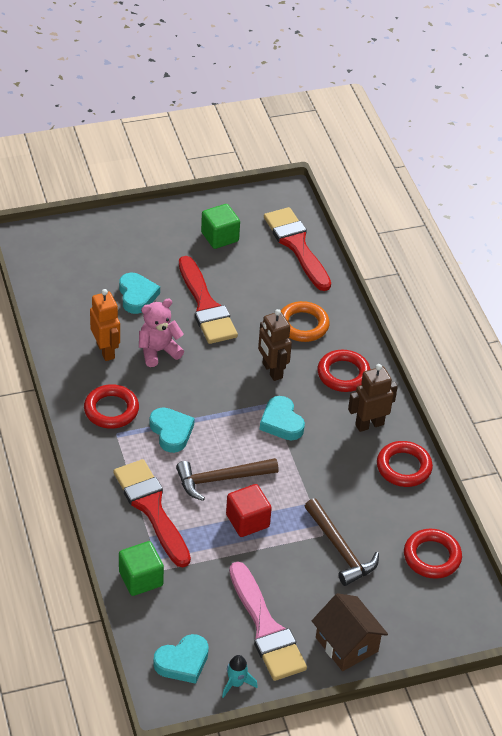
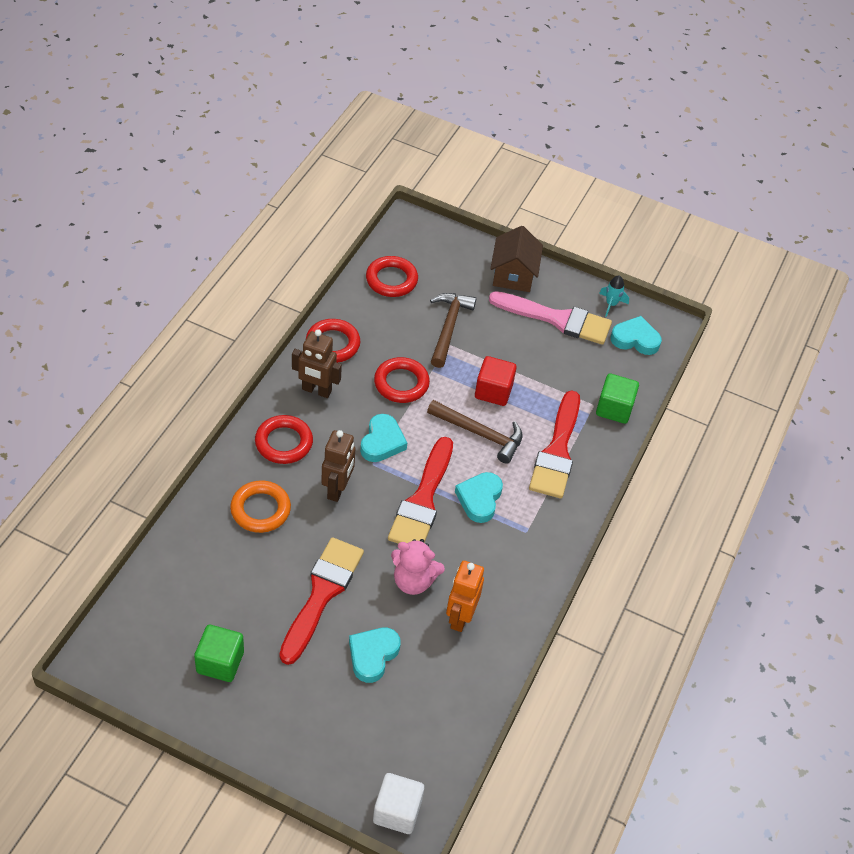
camera: 140 degrees left, 5 degrees up
(40, 236) = (397, 811): none -> white cube
(111, 410) = (510, 555): red ring -> red ring (401, 383)
(266, 628) = (557, 319): pink brush -> pink brush turned 90 degrees clockwise
(296, 245) = (162, 593): red brush -> red brush (422, 500)

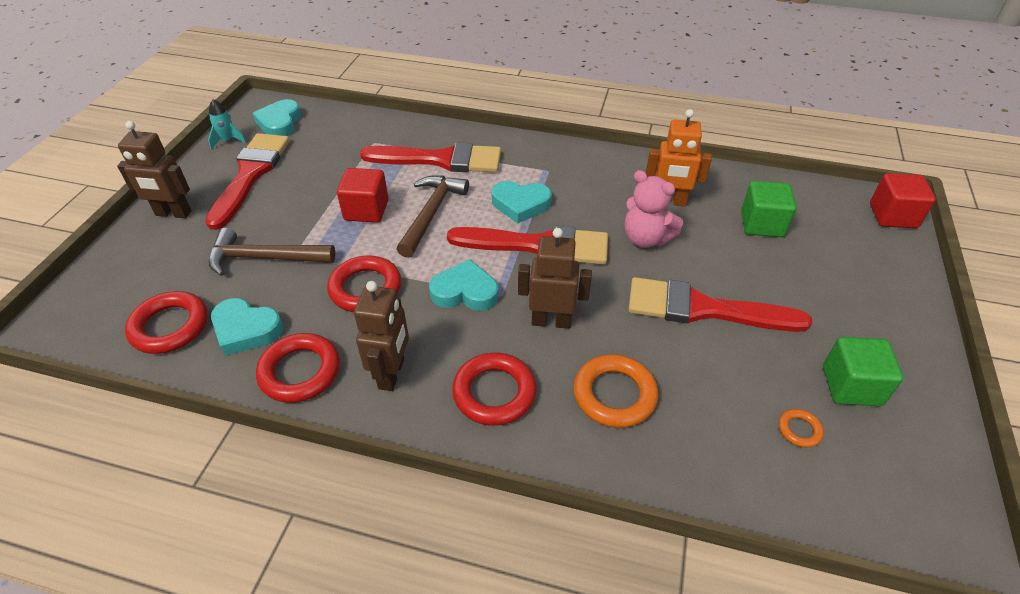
camera: 95 degrees left, 5 degrees down
(197, 609) = (799, 430): none -> orange ring
(373, 655) = (751, 255): turquoise heart -> turquoise heart (246, 330)
(397, 811) = (892, 216): white cube -> red cube
(413, 581) = (645, 238): pink teddy bear -> pink teddy bear turned 120 degrees clockwise
(513, 275) = (173, 213): brown house -> brown robot
(557, 319) = (250, 174): pink brush -> red brush
(614, 408) = (376, 130): green cube -> green cube (761, 224)

